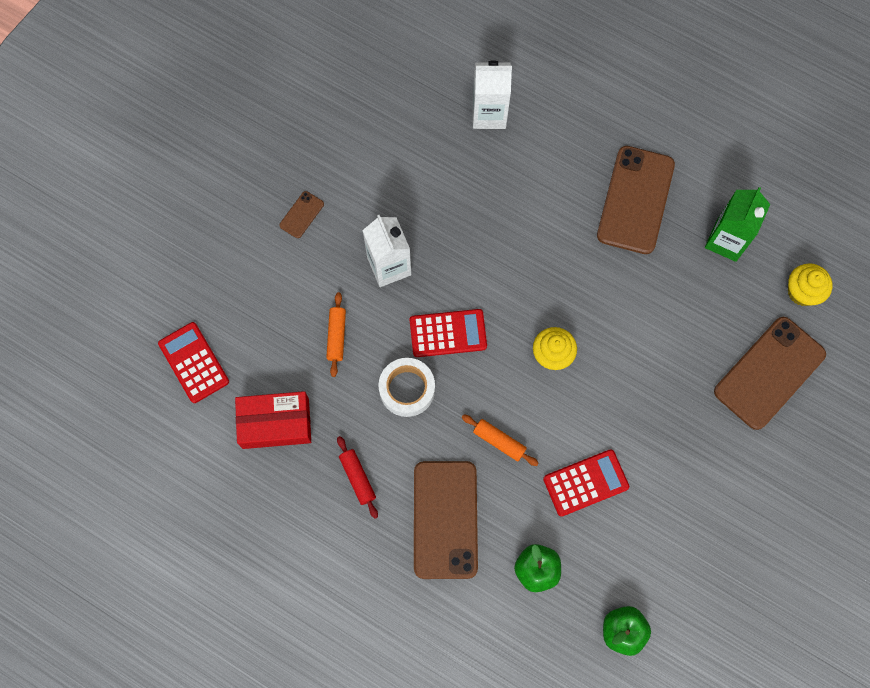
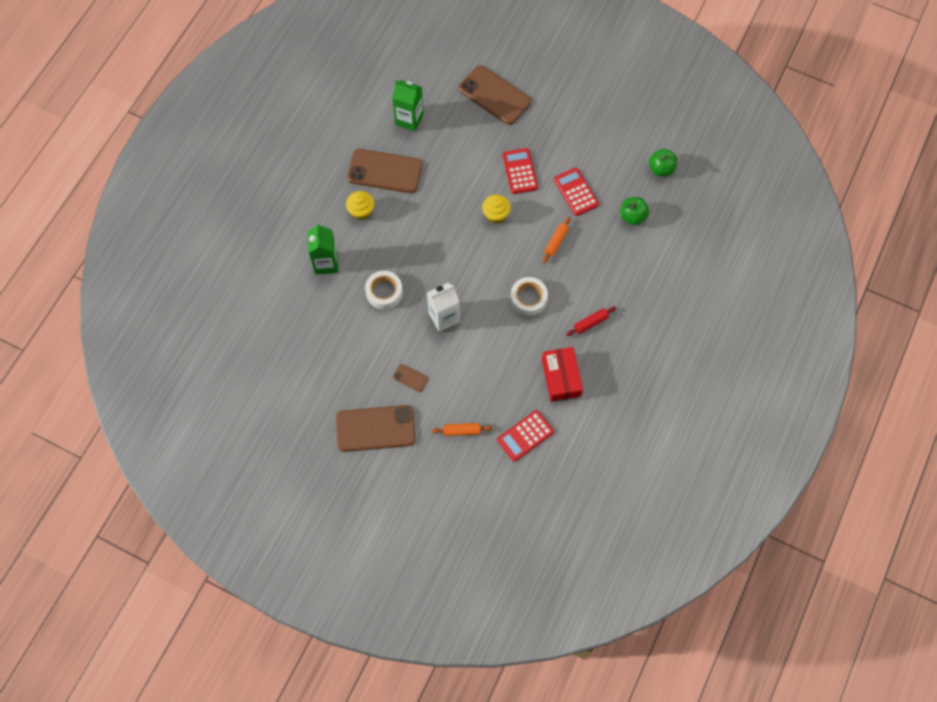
camera: 95 degrees left, 5 degrees down
(336, 336) = (497, 345): orange rolling pin -> orange rolling pin (461, 431)
(436, 188) = (384, 292): none -> white tape
(445, 519) = (609, 269): brown phone -> brown phone (375, 428)
(448, 333) = (487, 277): red calculator -> red calculator (520, 171)
(489, 114) = (326, 263): white carton -> green carton
(802, 292) = (440, 78): yellow cupcake -> yellow cupcake (361, 211)

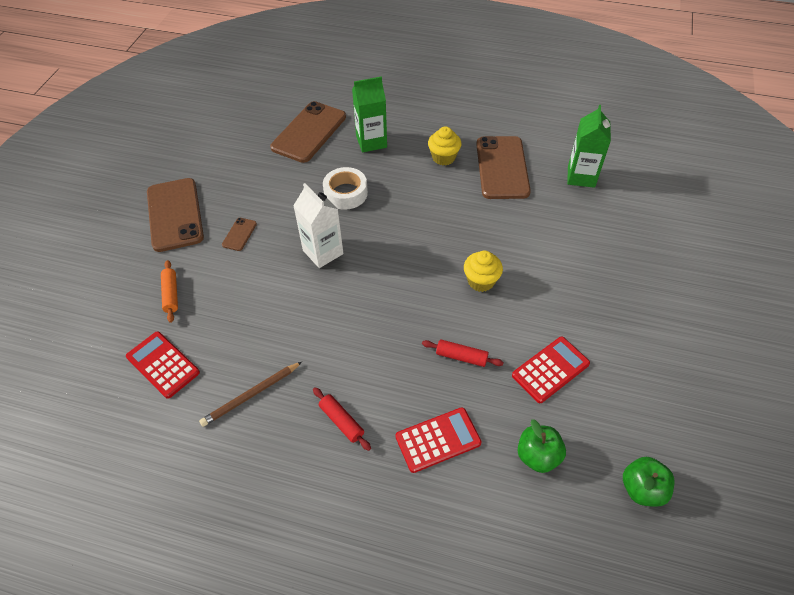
camera: 80 degrees right, 15 degrees down
(494, 95) = (659, 251): brown phone -> brown phone (309, 132)
(520, 171) = (556, 297): red calculator -> red calculator (438, 440)
(528, 299) = (365, 337): white tape -> none
(556, 242) = (461, 357): orange rolling pin -> red rolling pin
(561, 377) = (251, 395): red box -> brown pencil

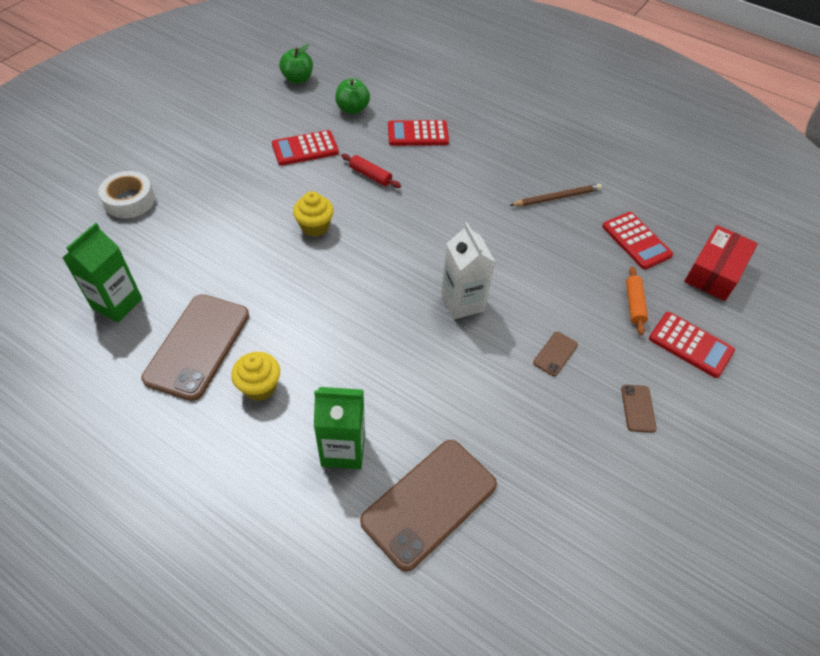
camera: 165 degrees left, 0 degrees up
(84, 353) = (715, 272): none -> red box
(124, 273) = (690, 345): none -> red calculator
(175, 214) = (638, 408): brown phone -> brown phone, size x0.43
(341, 421) = (486, 162): red rolling pin -> none
(346, 193) = (411, 371): white tape -> white tape (129, 200)

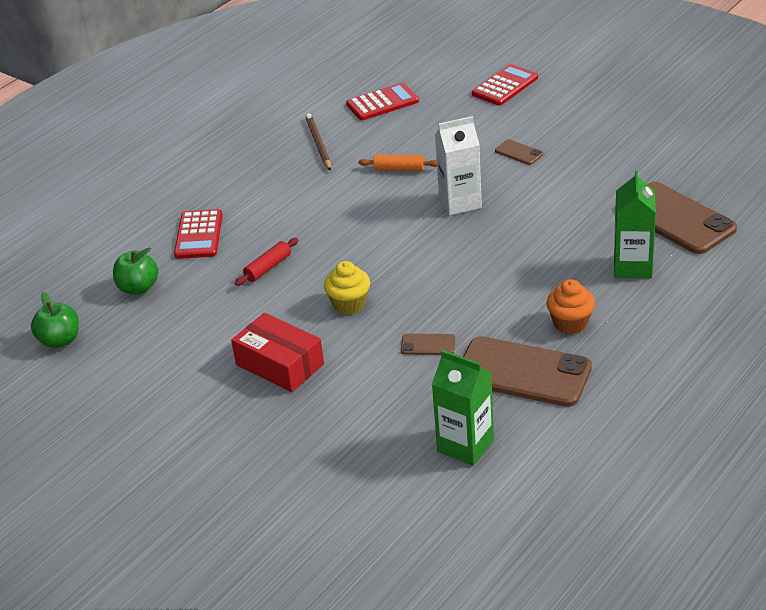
camera: 80 degrees left, 15 degrees down
(129, 200) = (289, 467): white tape -> none
(259, 386) = (570, 323): yellow cupcake -> orange cupcake
(305, 149) = (210, 322): red calculator -> none
(634, 304) = (461, 109): orange rolling pin -> orange rolling pin (399, 169)
(638, 408) = (572, 115): brown phone -> brown phone (428, 345)
(715, 272) = (422, 67): red box -> red box (280, 364)

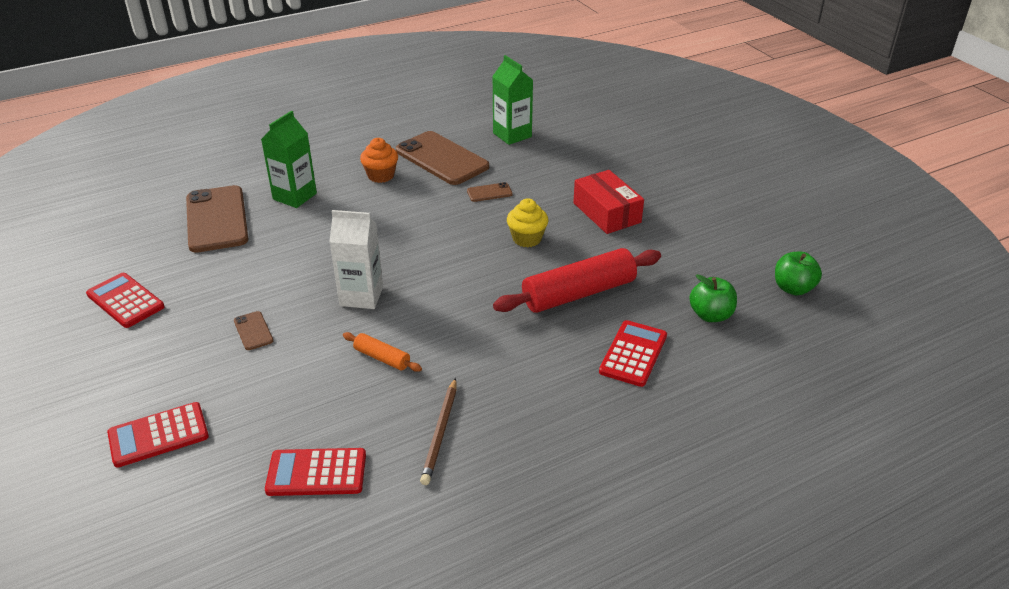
camera: 160 degrees left, 0 degrees up
(268, 267) = (578, 293): red rolling pin -> red rolling pin, size x2.11
(428, 345) = (489, 192): brown phone -> brown phone turned 45 degrees counterclockwise
(648, 137) = (125, 301): none -> red calculator

